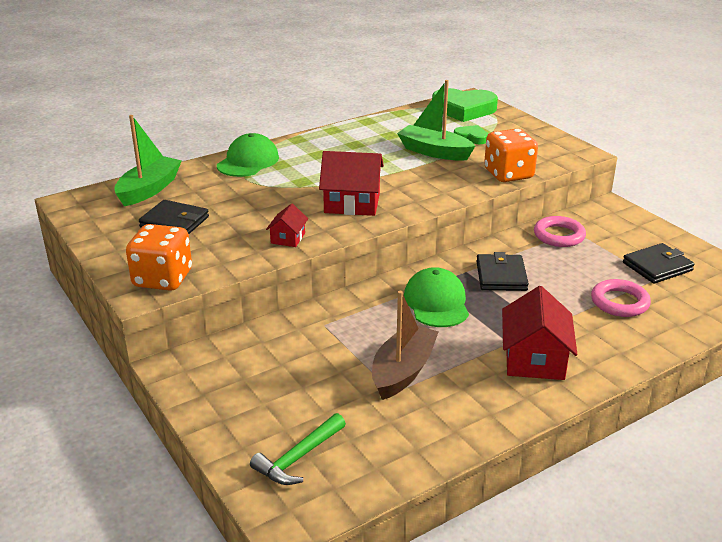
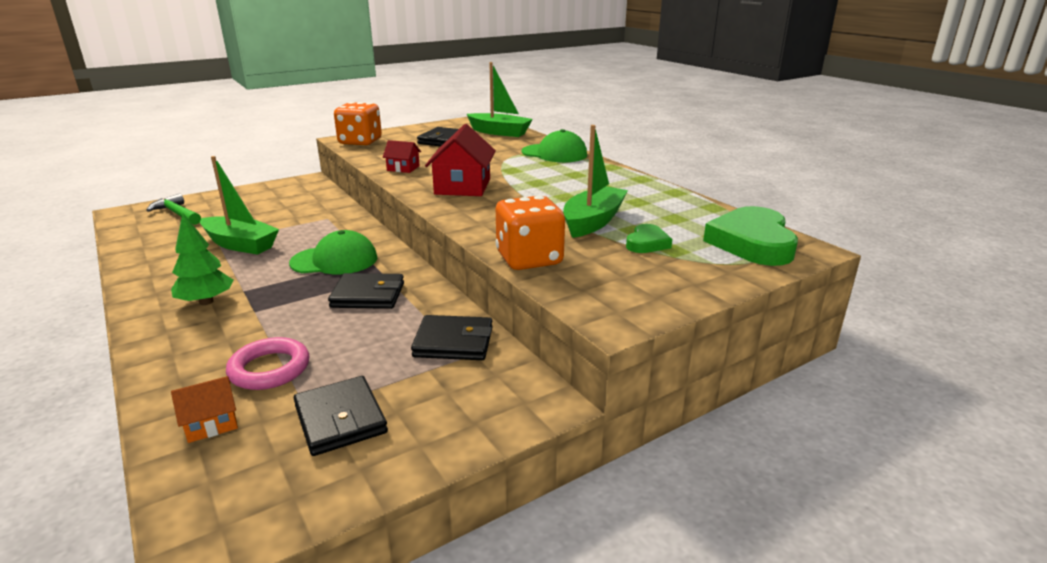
camera: 90 degrees right, 5 degrees down
(403, 371) = (240, 245): brown boat -> green boat
(534, 359) = (206, 302): red house -> green tree
(559, 235) = (453, 342): pink ring -> black wallet
(685, 312) = (211, 423): none -> orange house

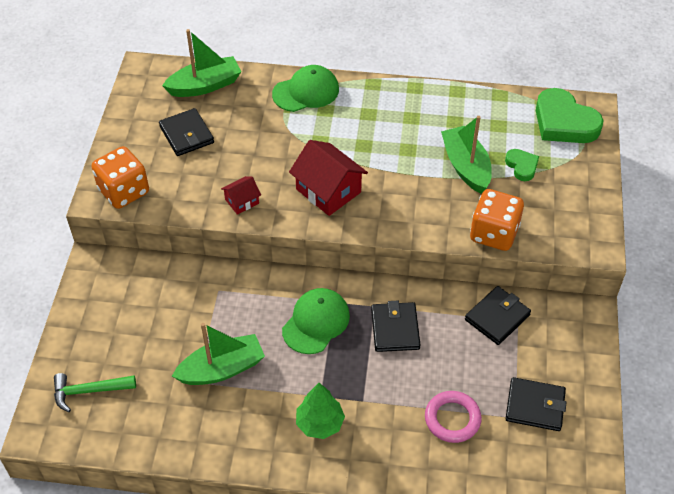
camera: 50 degrees left, 25 degrees up
(211, 423) = (492, 465): orange house -> none
(368, 295) = (395, 329): black wallet -> black wallet turned 45 degrees counterclockwise

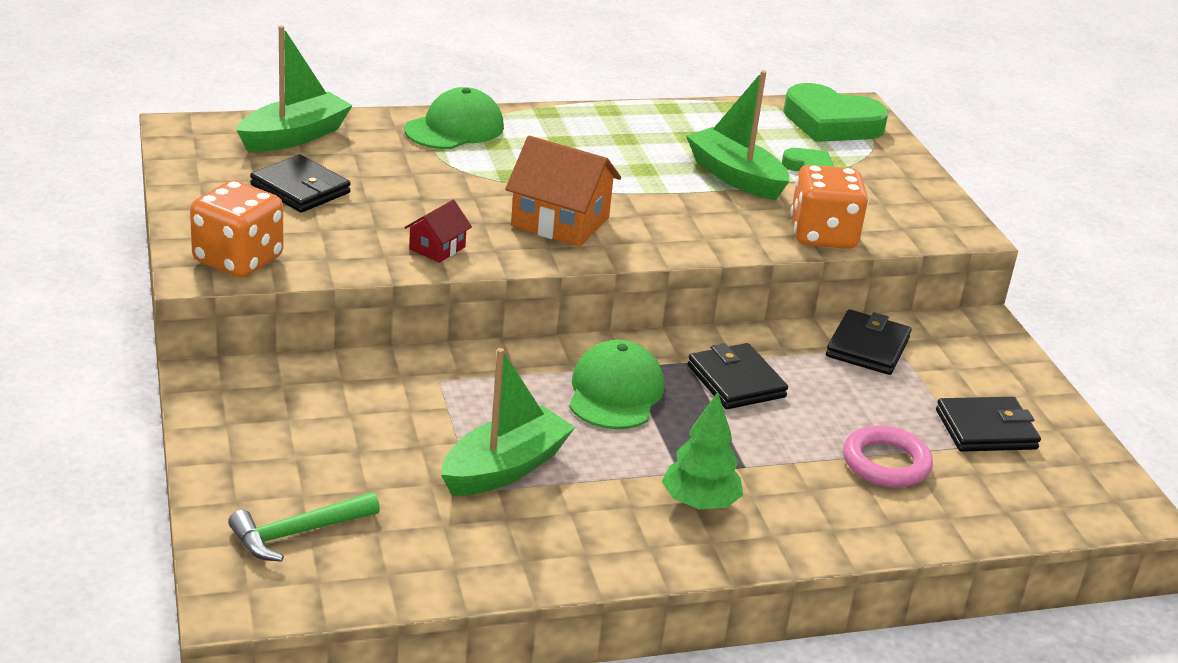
camera: 25 degrees left, 20 degrees down
(328, 191) = (560, 222): red house -> orange house

